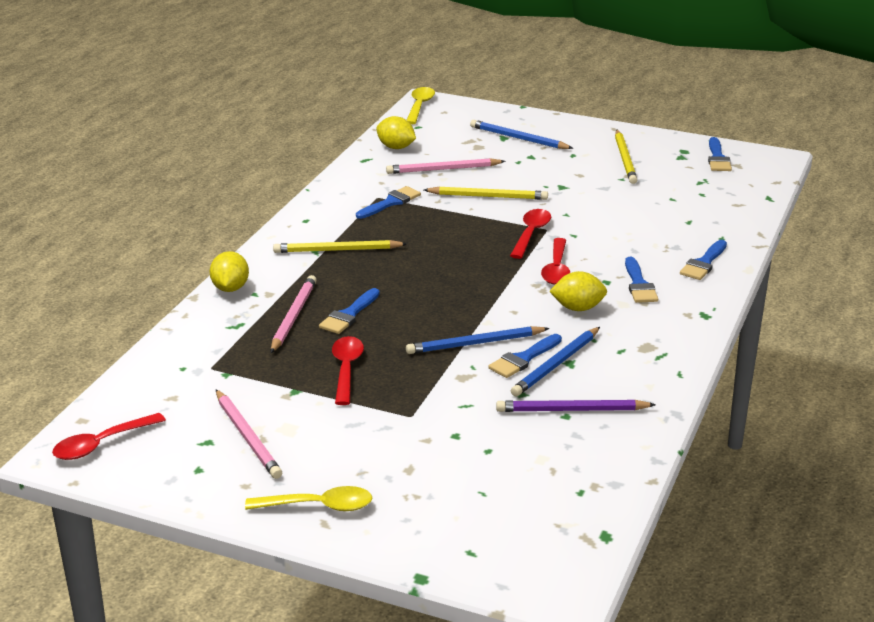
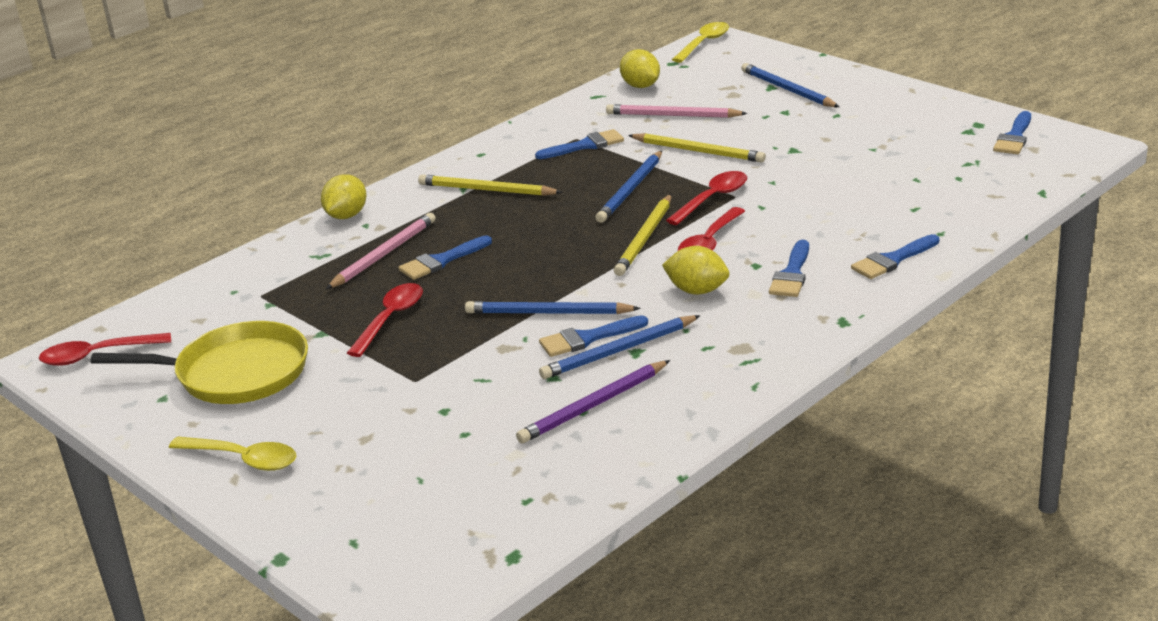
camera: 25 degrees right, 0 degrees up
(248, 437) = (236, 373): pink pencil -> yellow pan
(459, 234) = (631, 190): none -> blue pencil
(572, 410) = (593, 406): purple pencil -> purple pencil turned 60 degrees counterclockwise
(625, 159) = (896, 126): yellow pencil -> yellow pencil (645, 238)

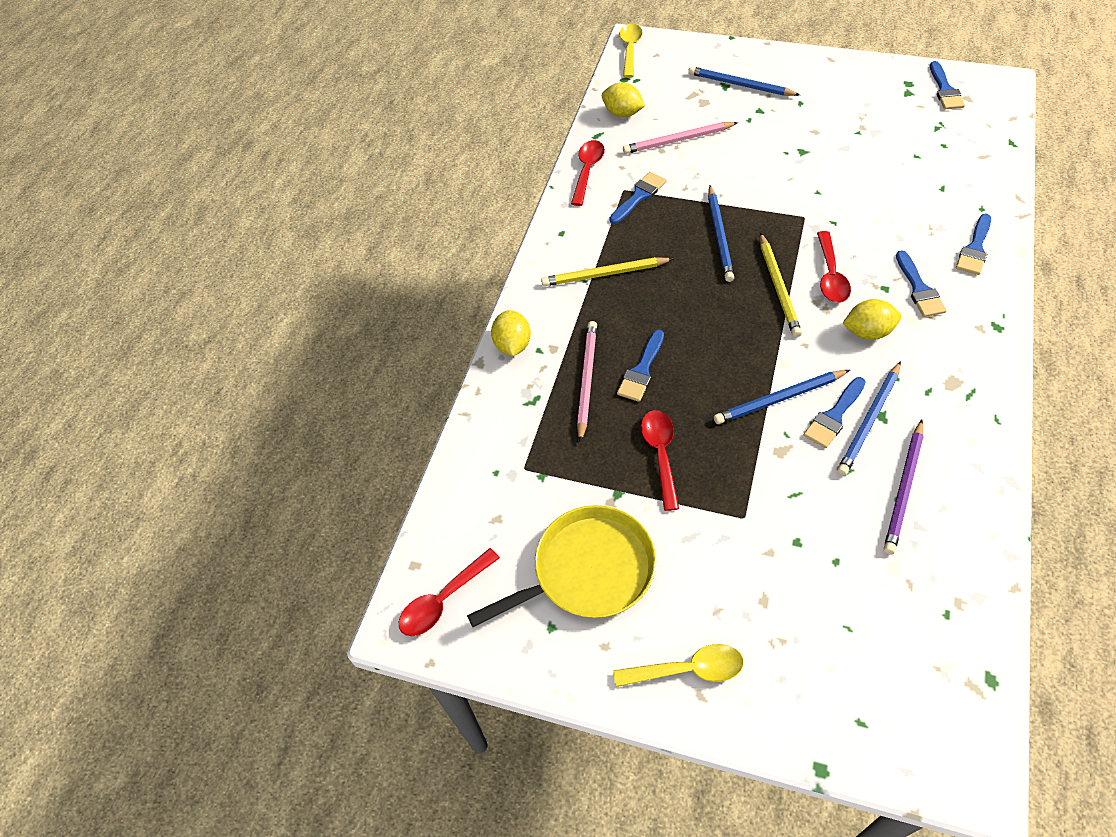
camera: 25 degrees left, 25 degrees up
(698, 151) = (733, 175): yellow pencil -> none
(712, 199) = (790, 225): red spoon -> red spoon (587, 171)

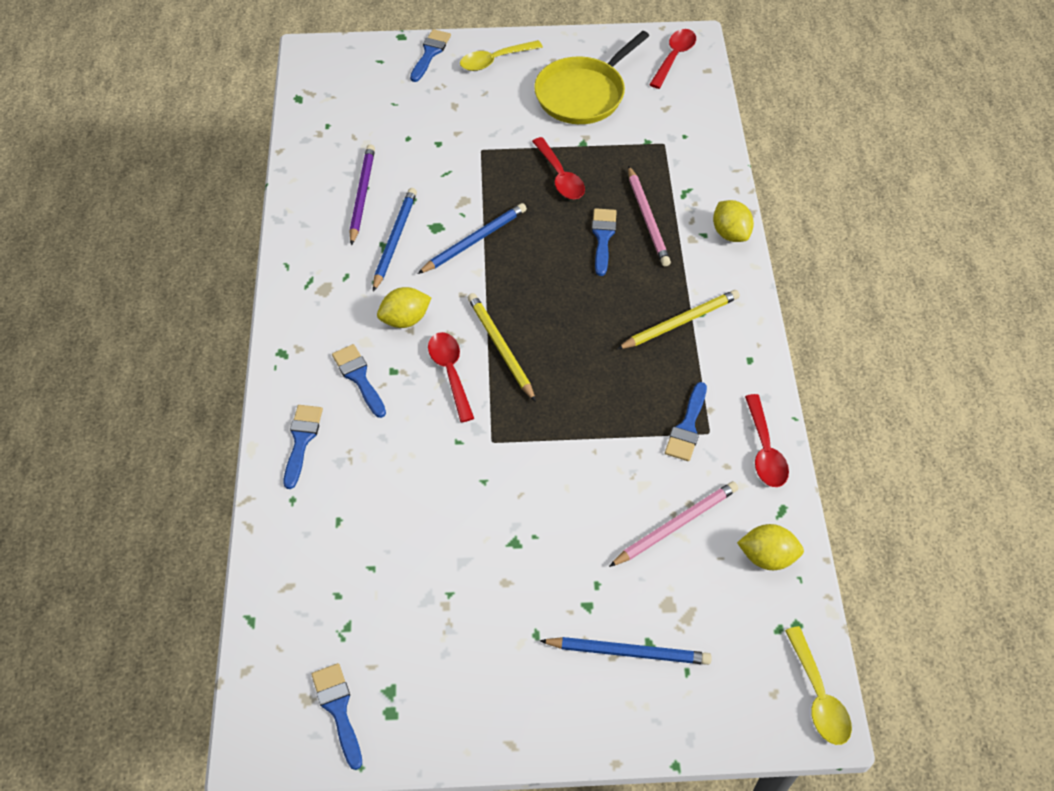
camera: 155 degrees right, 0 degrees up
(720, 236) = (578, 395): blue pencil -> none
(834, 416) = (425, 237): blue brush -> blue brush (430, 53)

